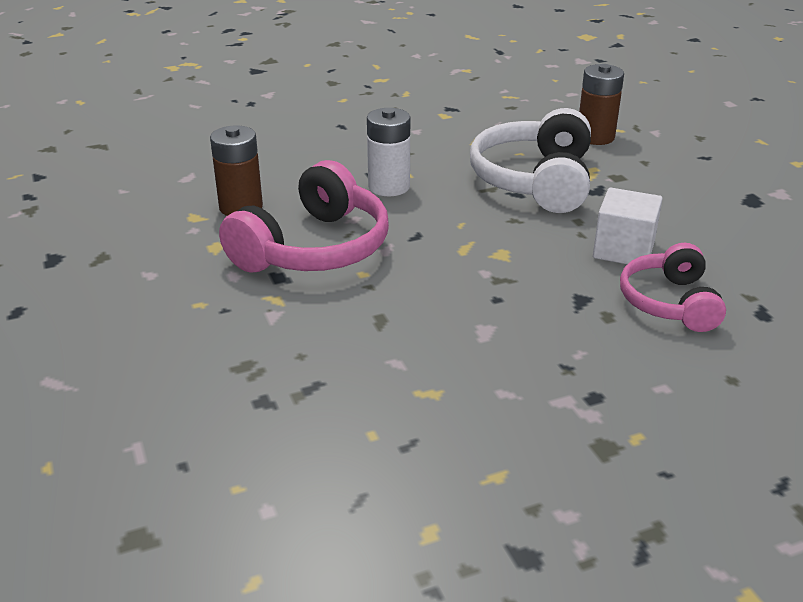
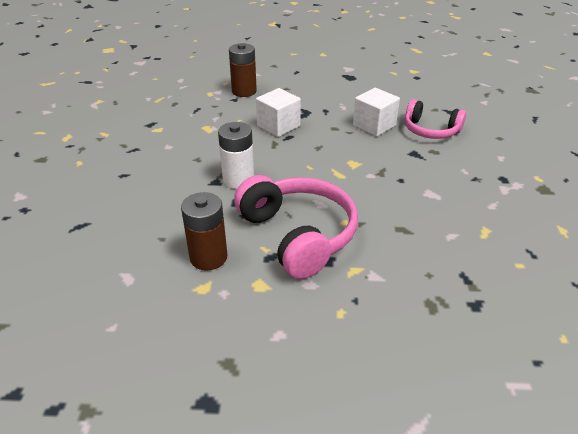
camera: 65 degrees left, 5 degrees up
(535, 181) = (278, 126): white headphones -> white cube

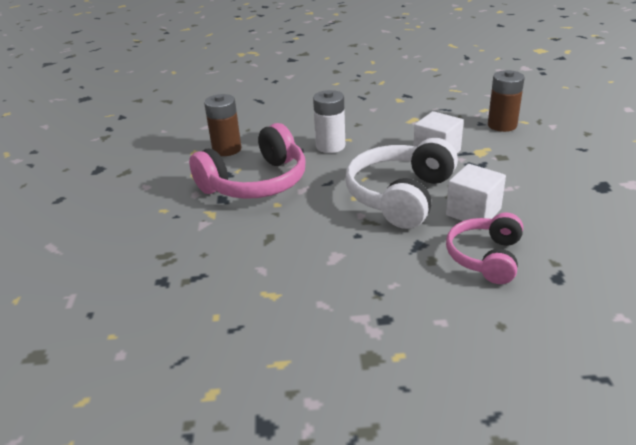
camera: 85 degrees right, 5 degrees down
(345, 152) = (400, 196): none -> white headphones

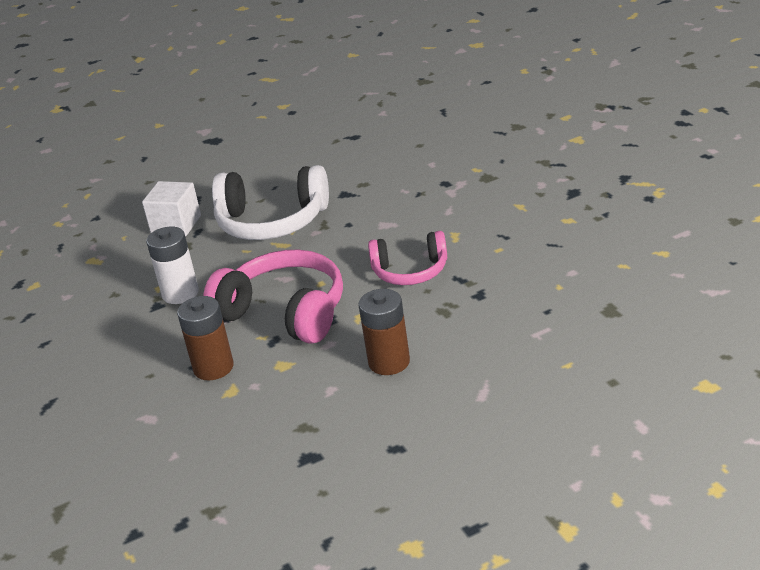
camera: 110 degrees left, 0 degrees up
(473, 212) = (282, 183): white cube -> none
(485, 257) = (345, 164): pink headphones -> pink headphones (410, 271)
(502, 125) = (99, 204): brown battery -> brown battery (389, 362)

